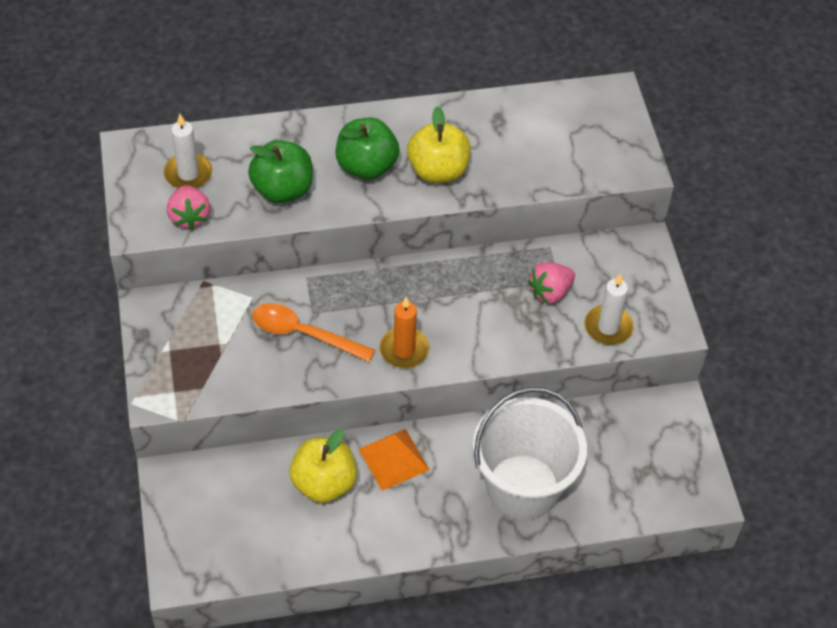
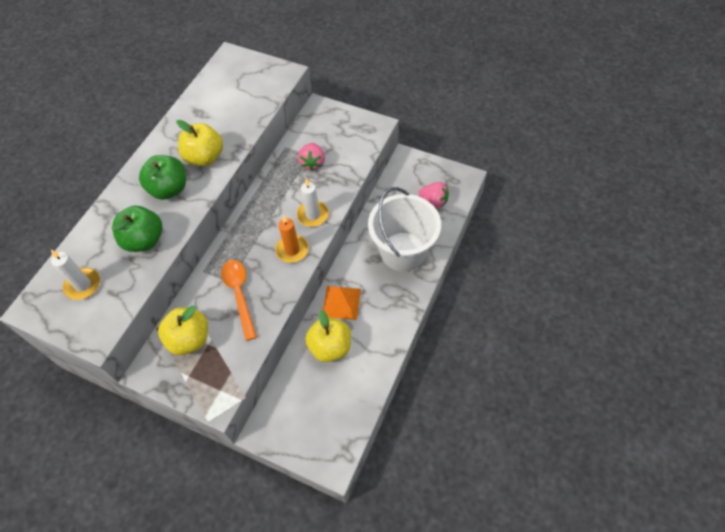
camera: 50 degrees left, 5 degrees up
(189, 217) = (116, 302): pink strawberry -> pink strawberry (434, 201)
(212, 322) = (189, 339): none -> yellow apple
(303, 333) = (239, 294): orange spoon -> orange spoon turned 105 degrees clockwise
(608, 327) = (354, 151): white candle -> white candle (313, 215)

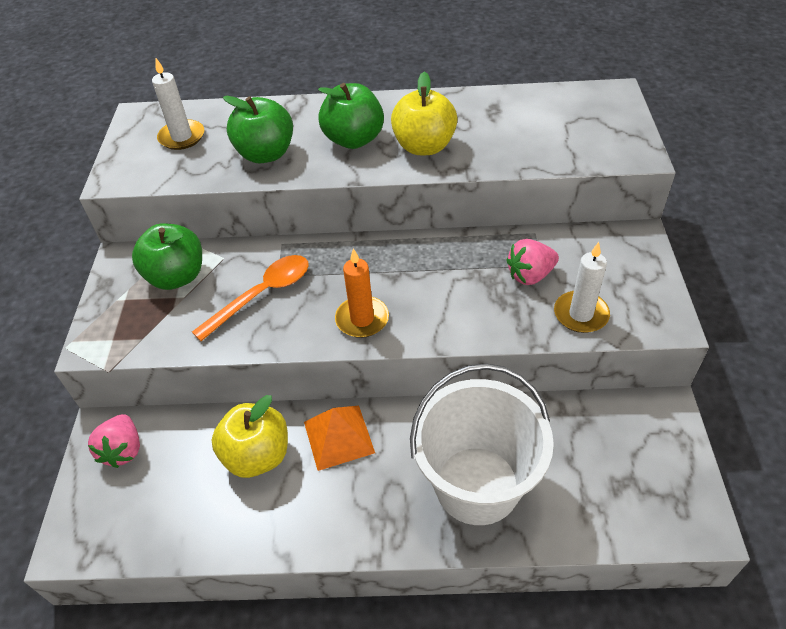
camera: 65 degrees right, 10 degrees down
(189, 339) = (177, 277): yellow apple -> green apple
(313, 215) = (436, 316): white candle -> white candle (581, 314)
(434, 201) = (610, 492): pink strawberry -> pink strawberry (123, 450)

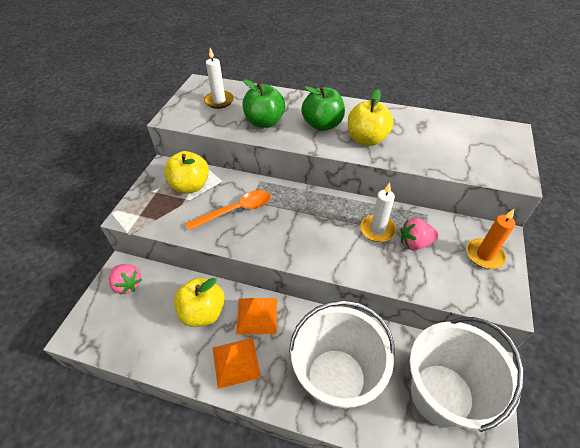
camera: 15 degrees right, 0 degrees up
(123, 450) = (128, 284): pink strawberry -> pink strawberry turned 60 degrees counterclockwise
(177, 277) = (190, 186): green apple -> yellow apple
(331, 507) = (236, 362): none -> orange pyramid
(362, 319) = (292, 243): orange candle -> orange candle (484, 255)
(581, 314) = (442, 280): white candle -> white candle (377, 230)
(619, 463) = (441, 394): none -> white bucket

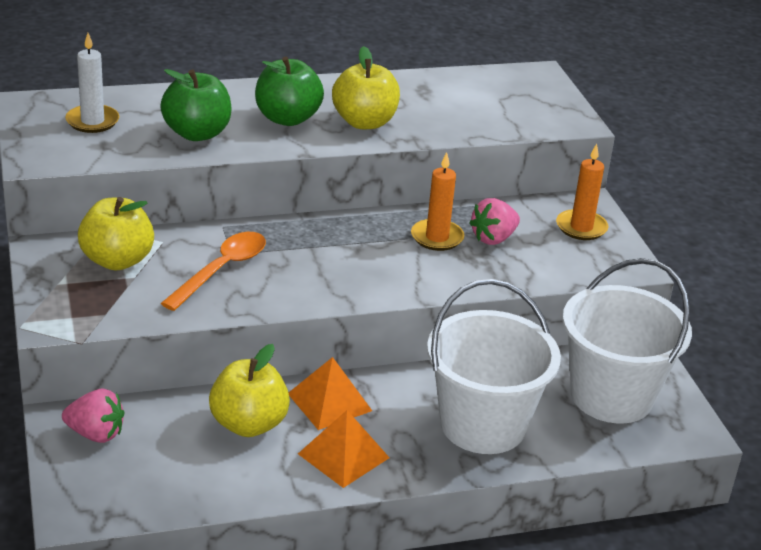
camera: 35 degrees left, 15 degrees down
(377, 230) = (437, 237): white candle -> orange candle

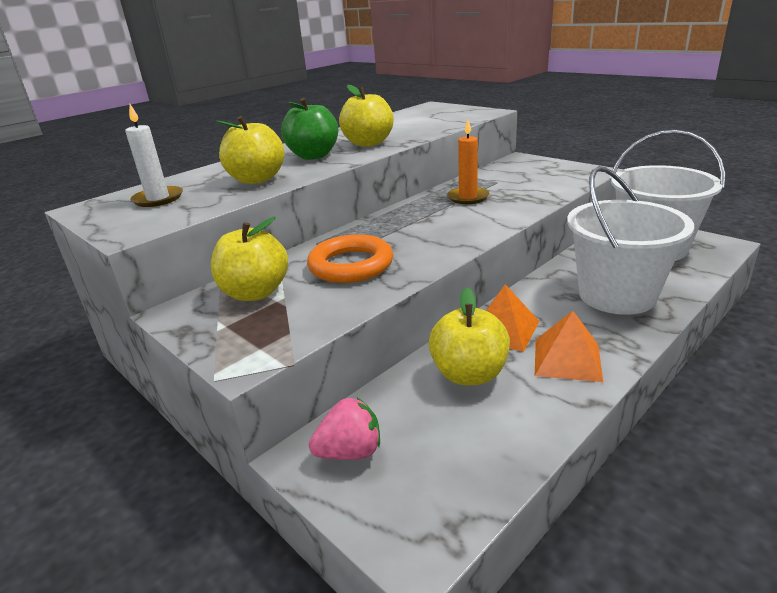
camera: 25 degrees left, 5 degrees down
(197, 133) = (257, 179): green apple -> yellow apple
(222, 270) = (351, 265): orange spoon -> orange ring
(493, 238) = (500, 186): pink strawberry -> none
(581, 227) = (536, 167): orange candle -> none

